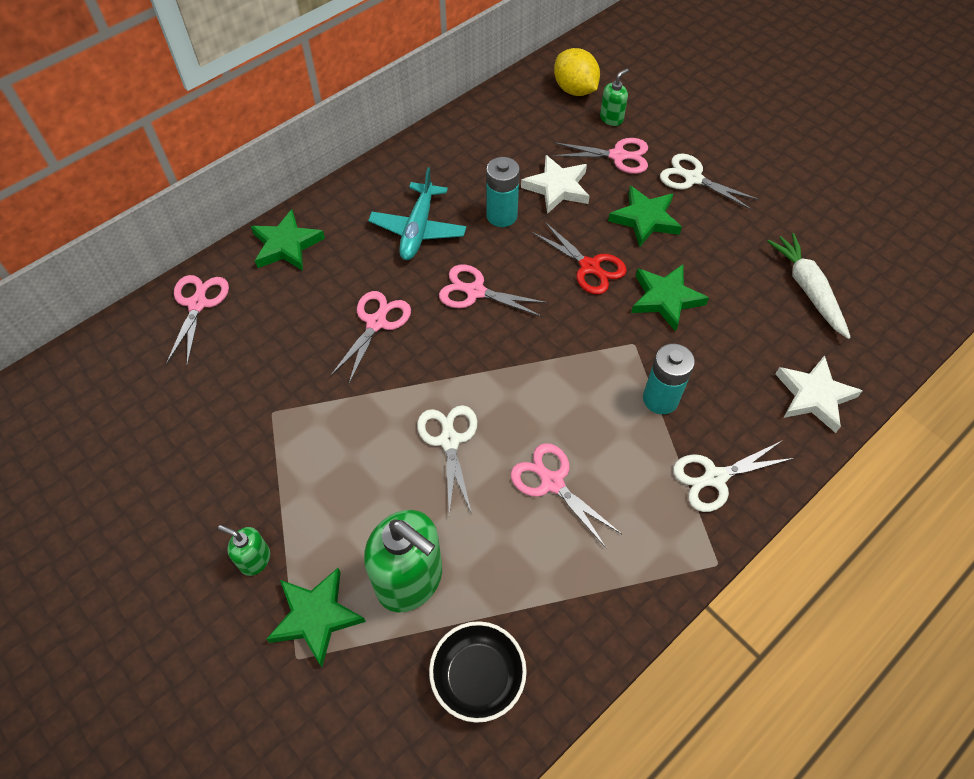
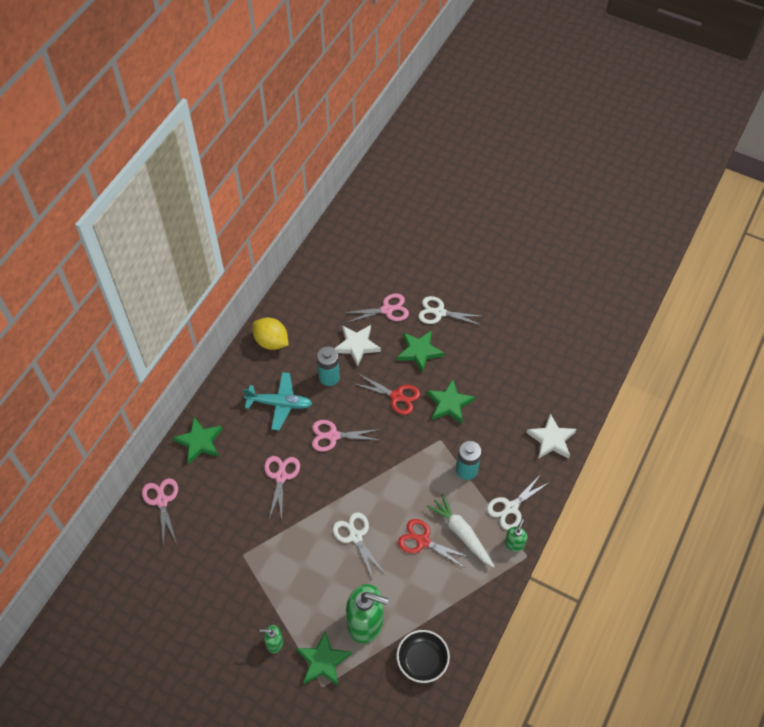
camera: 20 degrees left, 0 degrees up
(418, 229) = (280, 404): turquoise plane -> turquoise plane turned 75 degrees counterclockwise
(552, 482) = (423, 541): pink scissors -> red scissors
(575, 90) = (341, 266): yellow lemon -> yellow lemon (271, 342)
(611, 118) = (373, 282): green soap dispenser -> green soap dispenser (514, 544)
(807, 289) = (530, 370): white carrot -> white carrot (461, 533)

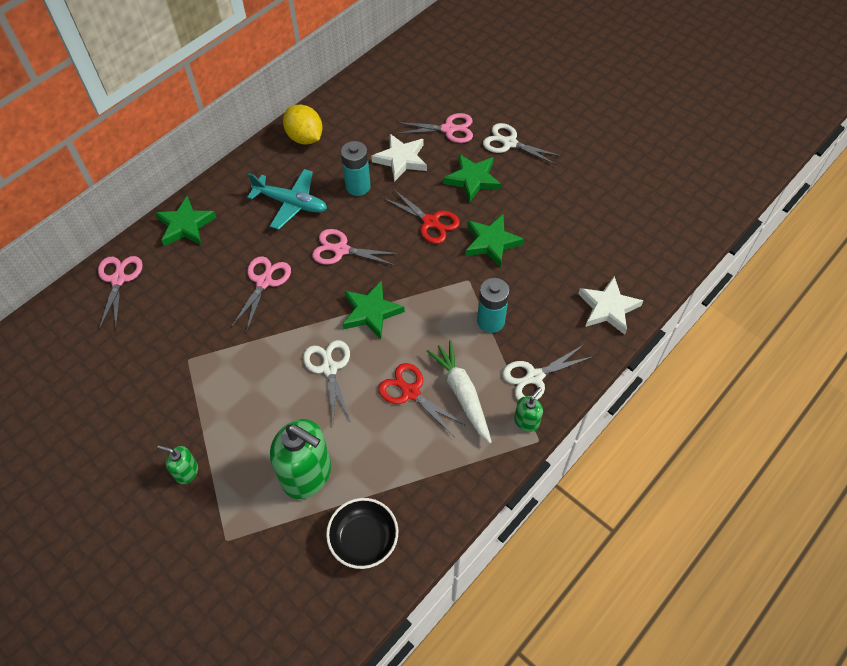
camera: 15 degrees right, 0 degrees up
(323, 661) = (238, 509): green star -> green star (371, 312)

